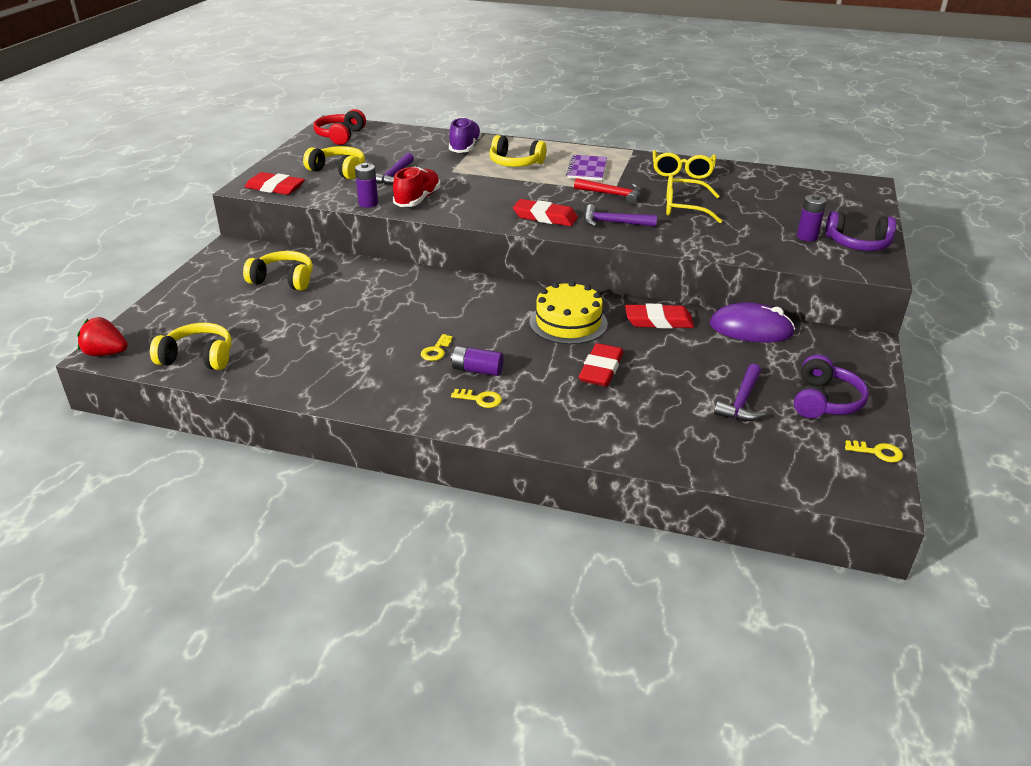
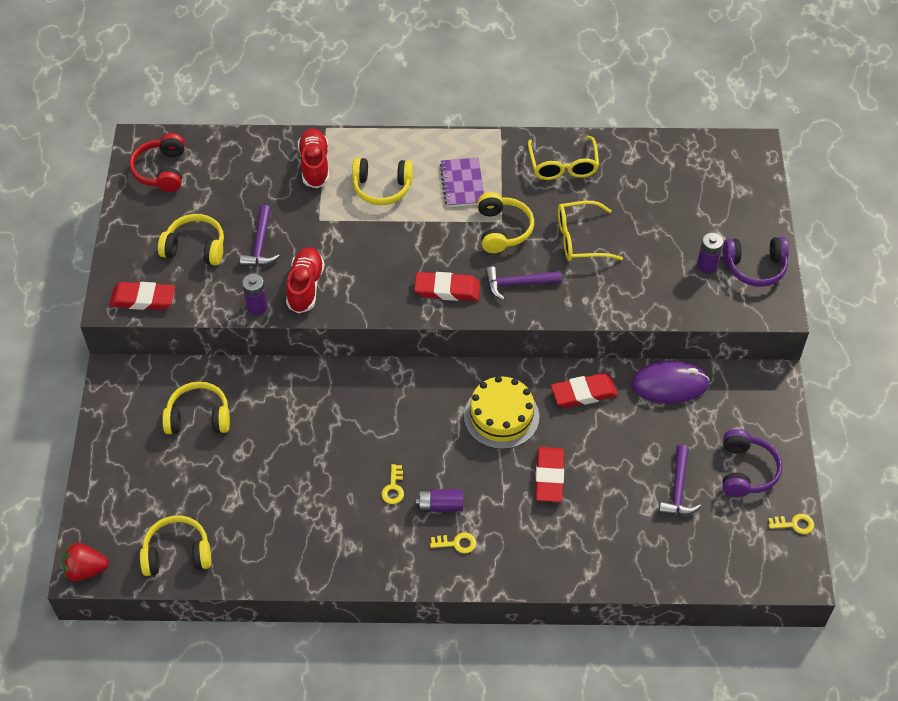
camera: 15 degrees left, 20 degrees up
(465, 147) = (315, 165): purple shoe -> red shoe
(612, 194) = (502, 230): red hammer -> yellow headphones

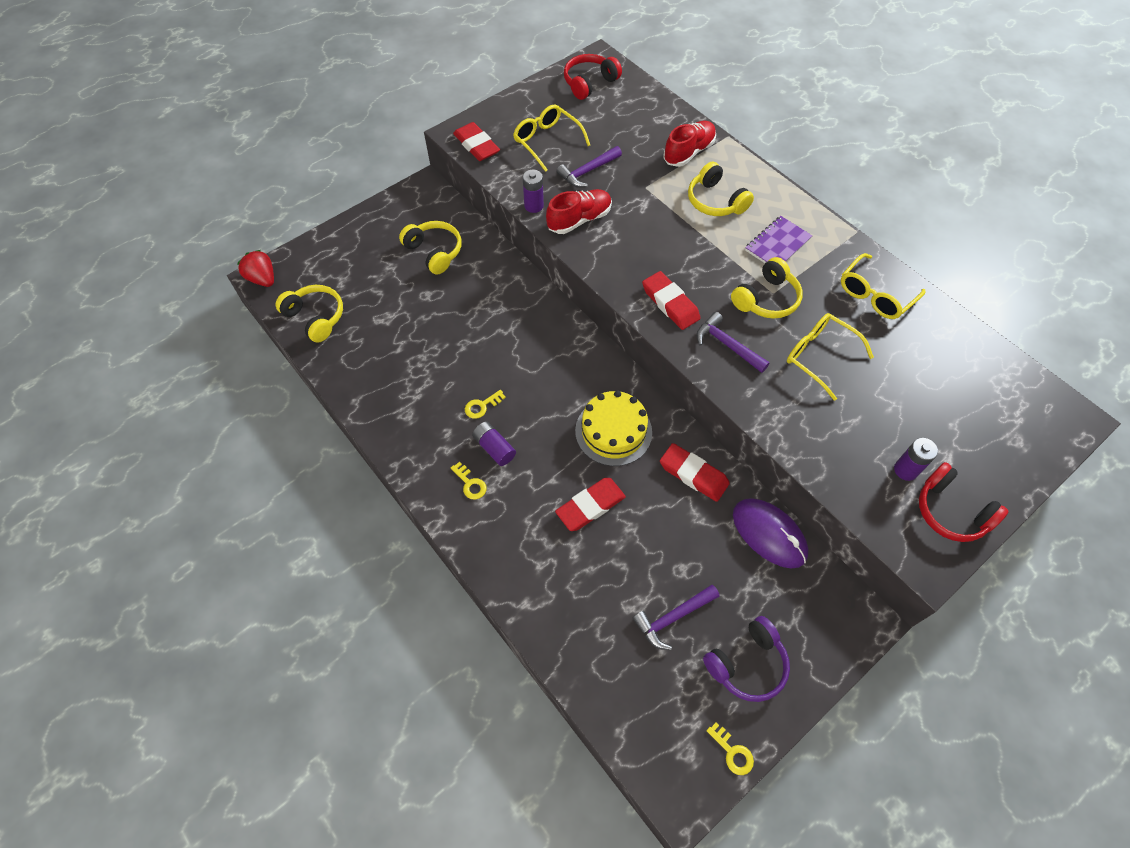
camera: 50 degrees right, 5 degrees up
(195, 247) = (547, 141): yellow headphones -> yellow glasses
(755, 267) = (951, 511): purple headphones -> red headphones

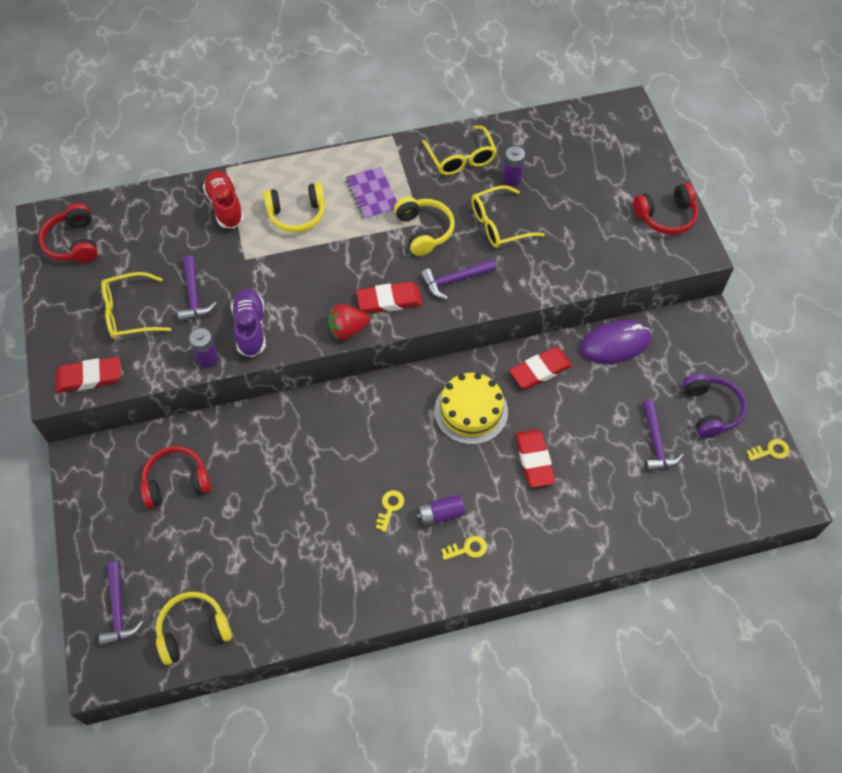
camera: 65 degrees left, 0 degrees up
(263, 279) = (103, 673): red strawberry -> red strawberry (347, 330)
(314, 265) = (119, 610): none -> purple hammer
(434, 252) = (176, 482): yellow headphones -> red headphones
(482, 406) = (390, 508): yellow key -> yellow key turned 150 degrees counterclockwise
(579, 220) = (250, 328): red shoe -> purple shoe
(905, 470) = (622, 224): purple battery -> purple battery (512, 179)

